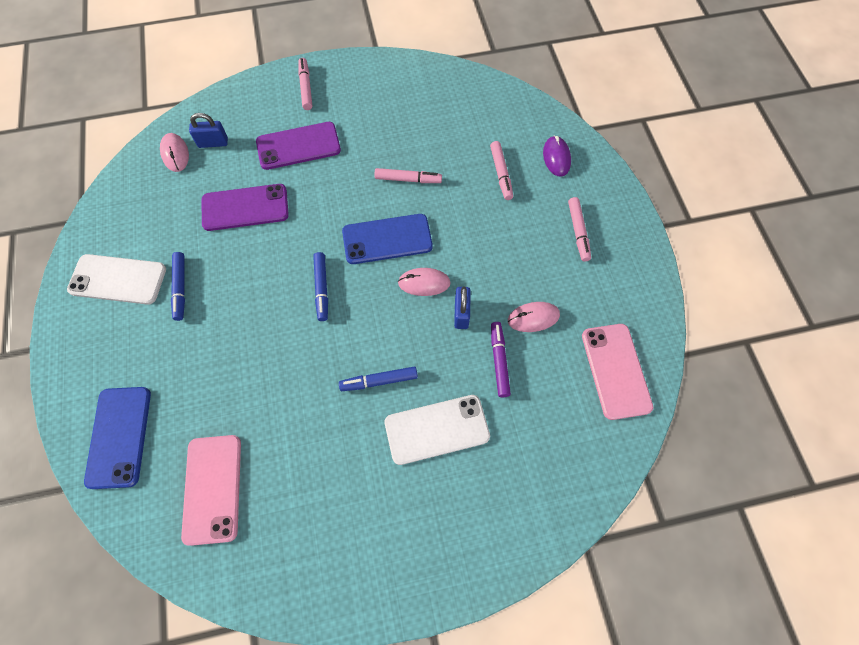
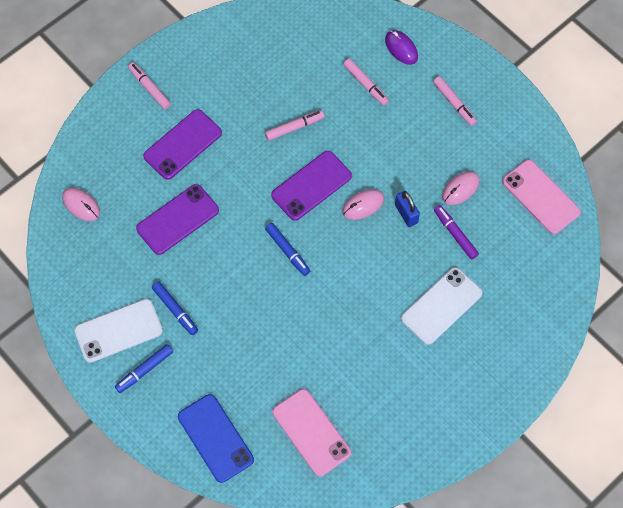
camera: 30 degrees left, 0 degrees up
(213, 143) = (106, 179): blue padlock -> none
(379, 381) = (378, 295): blue marker -> blue marker (144, 370)
(387, 239) = (311, 186): blue phone -> purple phone

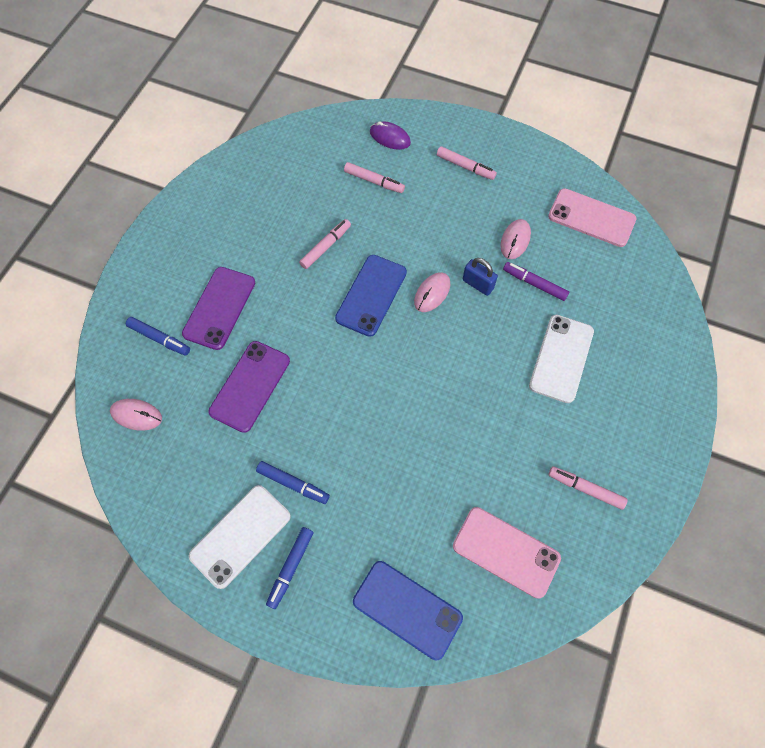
camera: 25 degrees left, 0 degrees up
(149, 88) = (158, 266): pink marker -> pink marker (585, 489)
(287, 251) = (381, 370): blue marker -> blue marker (159, 339)
(311, 186) = (371, 295): purple phone -> blue phone

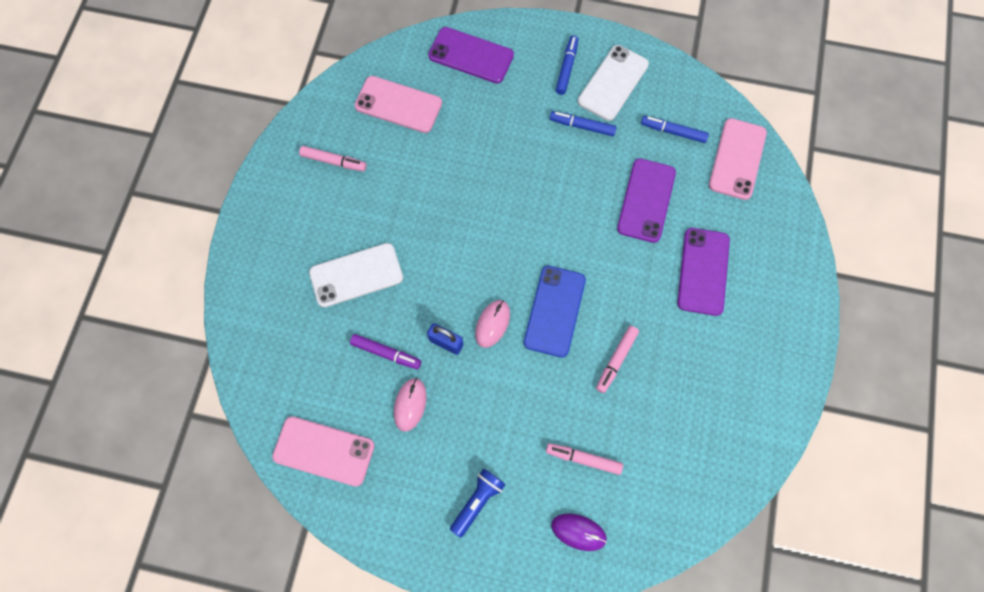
camera: 170 degrees right, 5 degrees up
(136, 415) = (737, 159): pink mouse -> pink phone
(159, 339) = (748, 230): blue marker -> blue marker (673, 132)
(407, 609) = (471, 56): blue phone -> purple phone
(465, 167) = (478, 501): pink marker -> blue flashlight
(561, 358) = (356, 275): white phone -> white phone turned 60 degrees clockwise

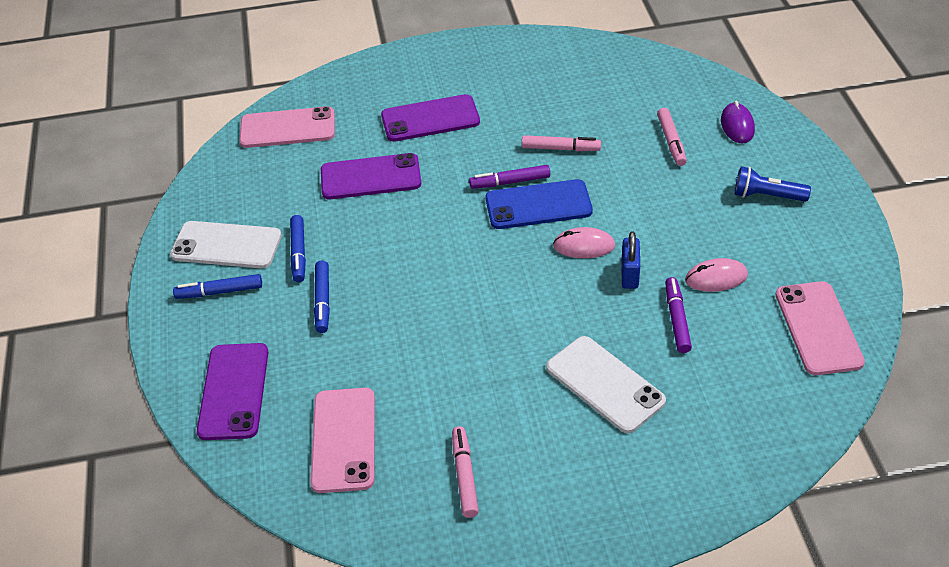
camera: 110 degrees left, 25 degrees down
(592, 301) = (510, 182): none -> purple marker
(673, 132) = (274, 181): blue marker -> blue marker (322, 301)

